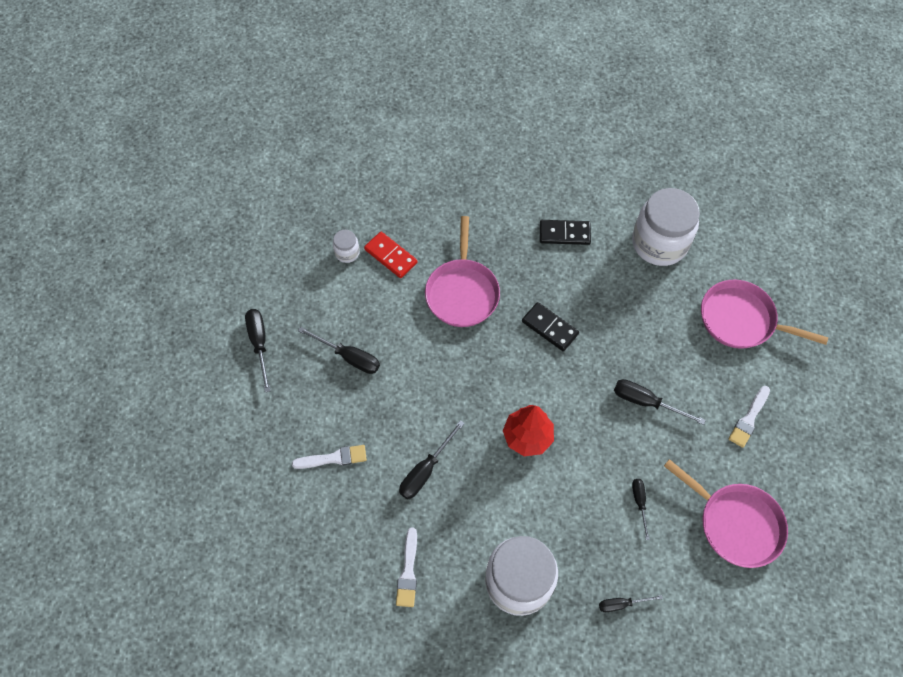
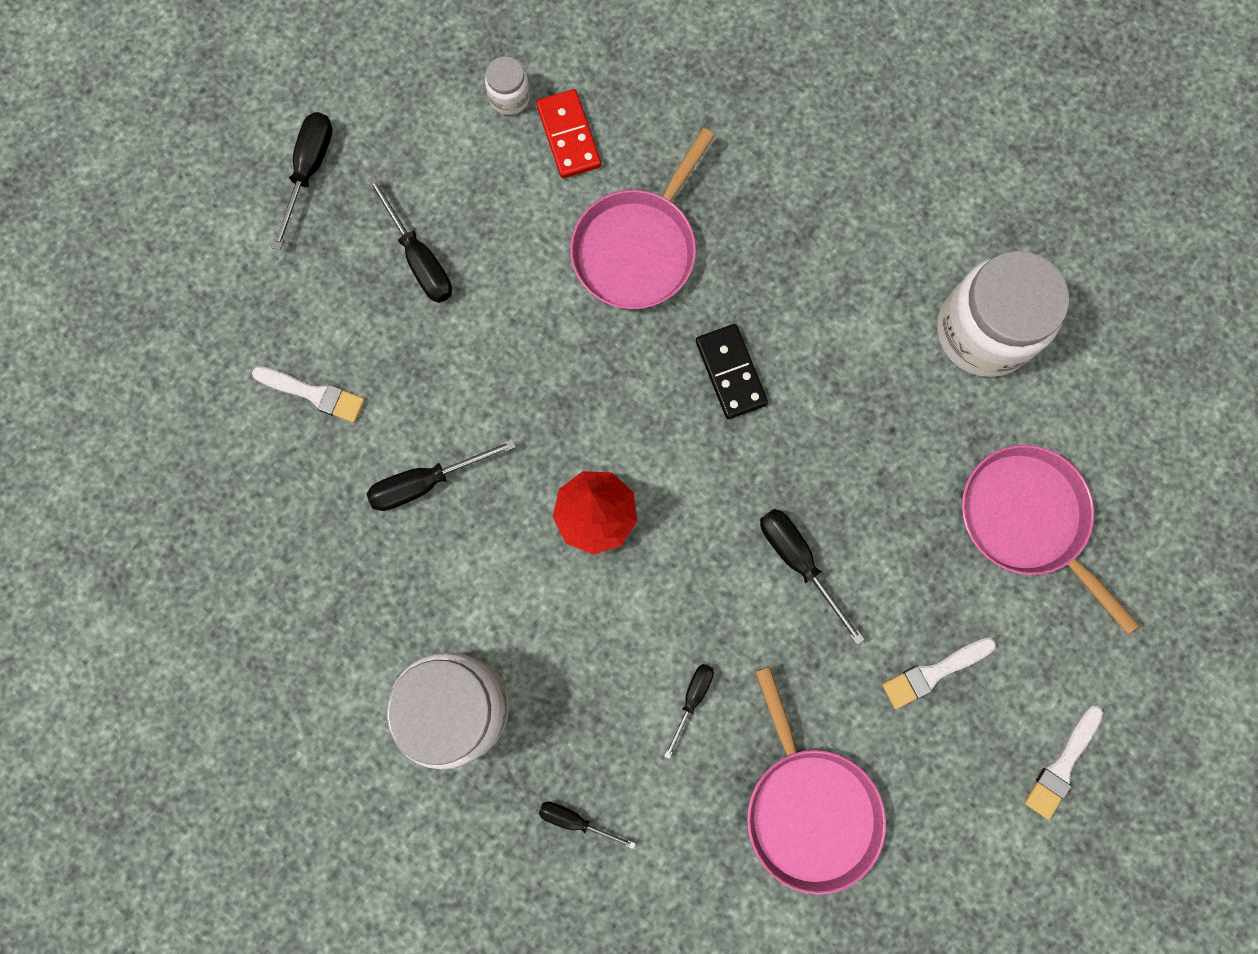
camera: 30 degrees right, 15 degrees up
(408, 571) = (320, 607): white brush -> white brush (1062, 764)
(564, 234) = (847, 238): black domino -> none

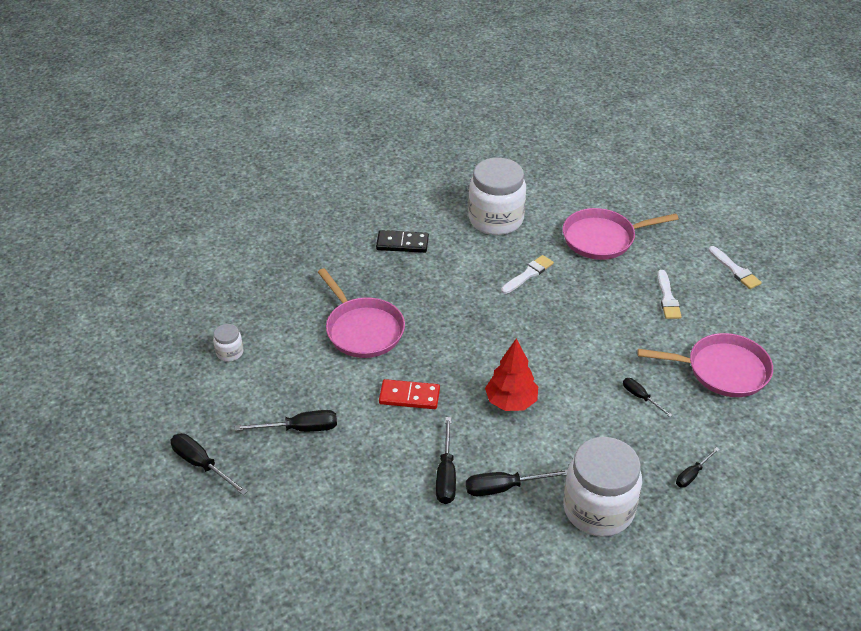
camera: 65 degrees left, 35 degrees down
(313, 394) = (353, 514): white brush -> white brush (528, 274)
(568, 136) = (274, 335): red domino -> red domino (409, 396)
(730, 373) = (460, 317): black domino -> black domino (402, 244)
(798, 561) = (582, 327): black screwdriver -> black screwdriver (504, 488)

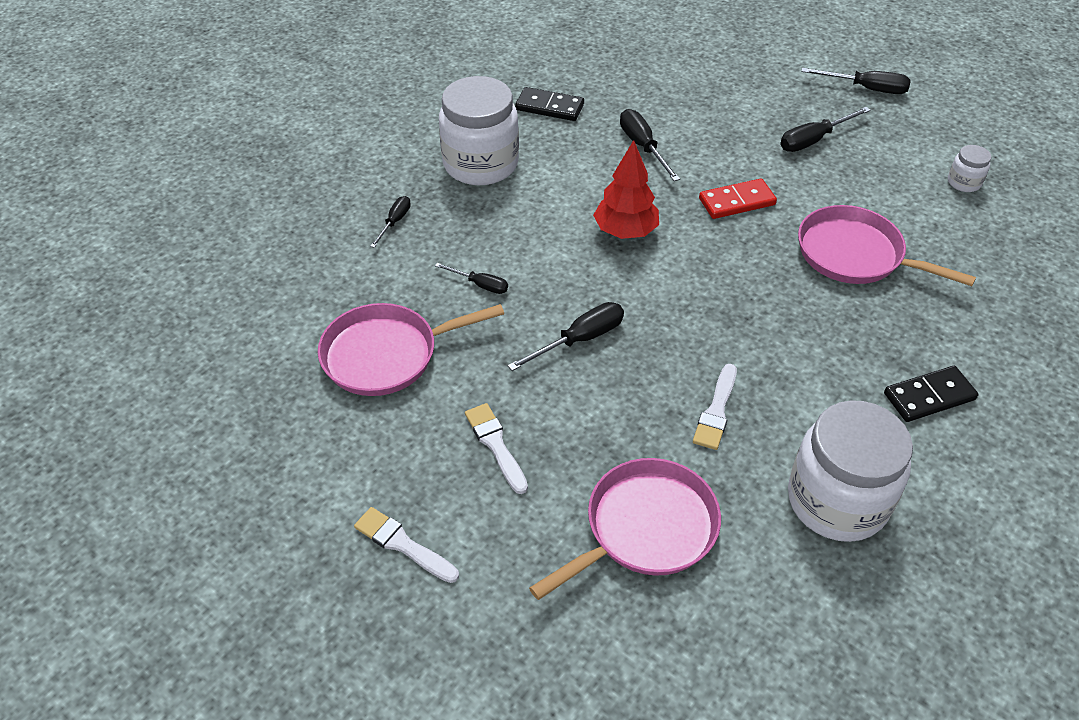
camera: 155 degrees right, 5 degrees up
(503, 555) = (549, 107): none -> black domino
(504, 488) = (580, 153): black screwdriver -> black screwdriver (580, 339)

